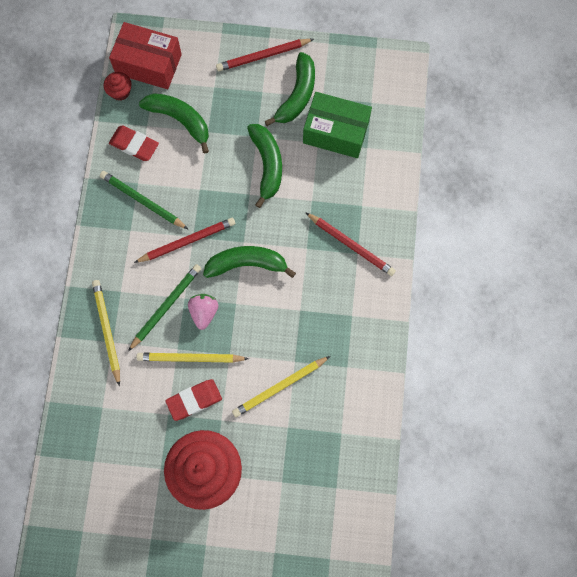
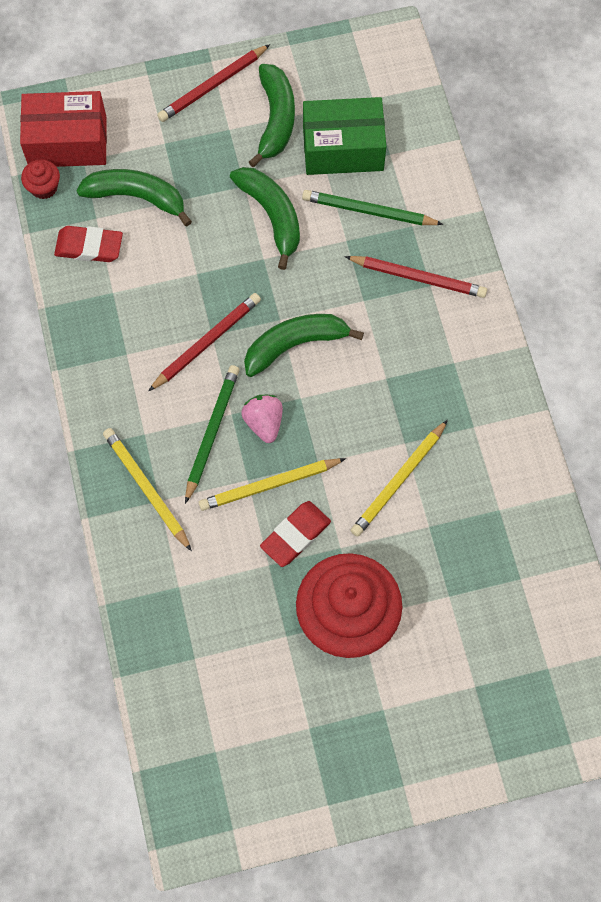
camera: 20 degrees left, 5 degrees down
(142, 201) = (128, 312): green pencil -> green pencil (368, 211)

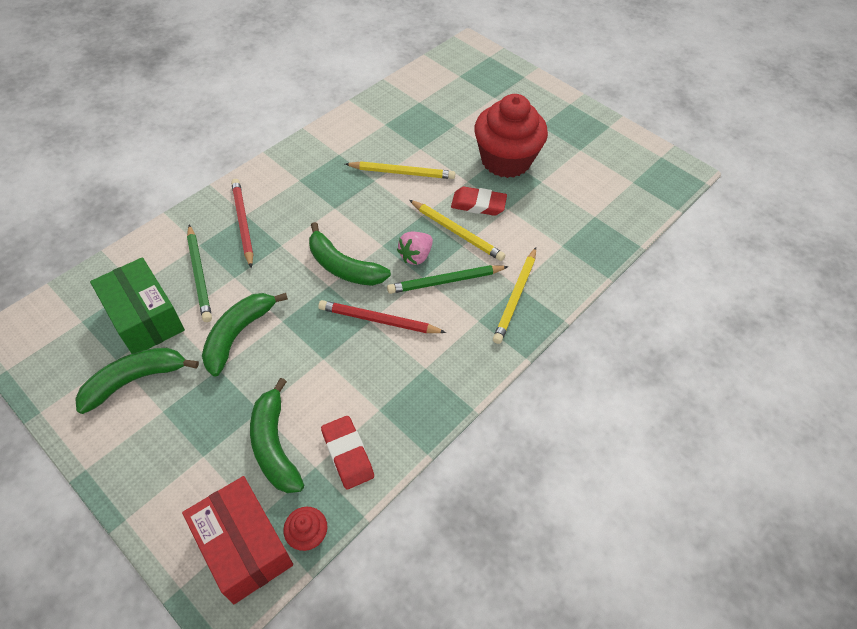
camera: 125 degrees left, 15 degrees down
(212, 86) = (116, 451): red pencil -> none

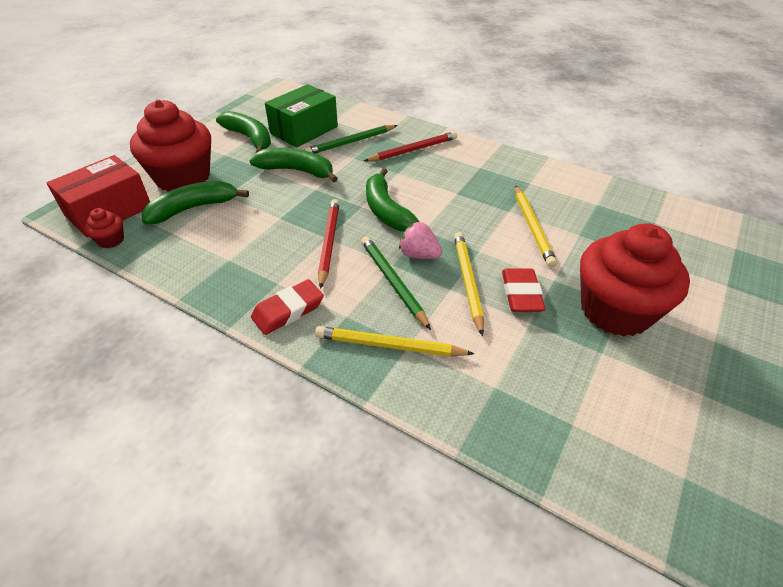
camera: 80 degrees right, 10 degrees down
(199, 460) = (183, 177): none -> red cupcake
(343, 266) = (386, 210): green banana -> green banana turned 45 degrees counterclockwise
(347, 454) = (182, 248): red eraser -> red eraser (288, 310)
(457, 232) = (467, 281): yellow pencil -> yellow pencil turned 150 degrees clockwise

